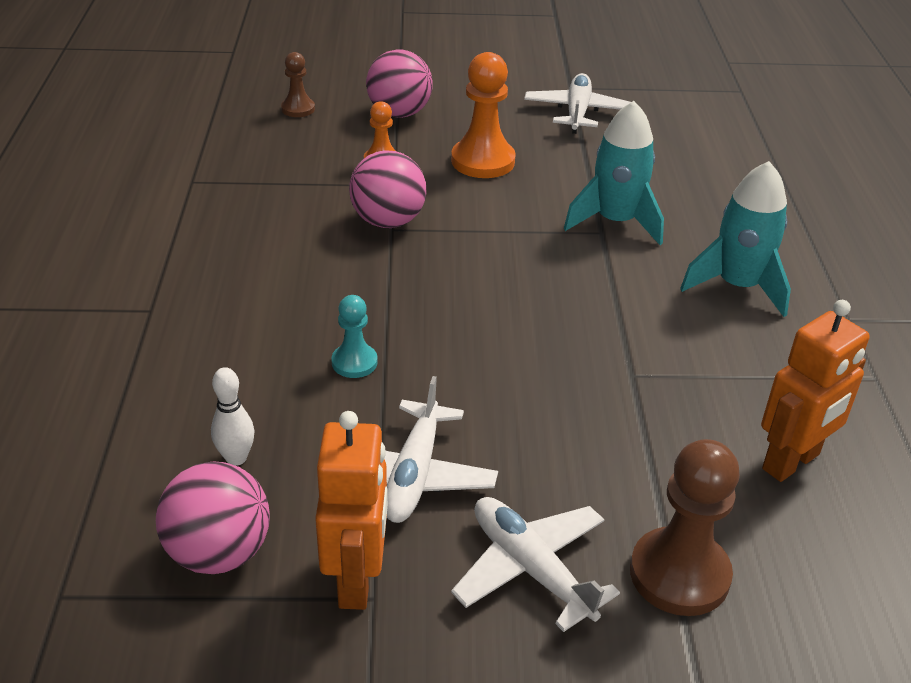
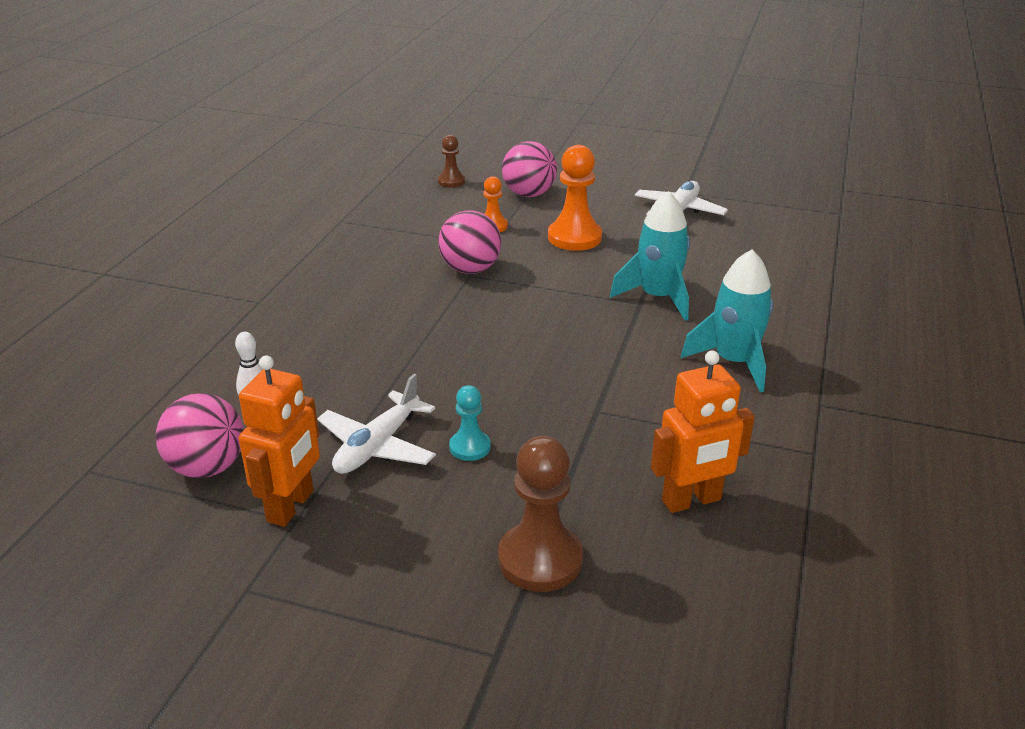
camera: 20 degrees right, 5 degrees down
(354, 362) = (382, 362): turquoise pawn -> turquoise pawn (470, 447)
(531, 569) = (424, 529): white plane -> none

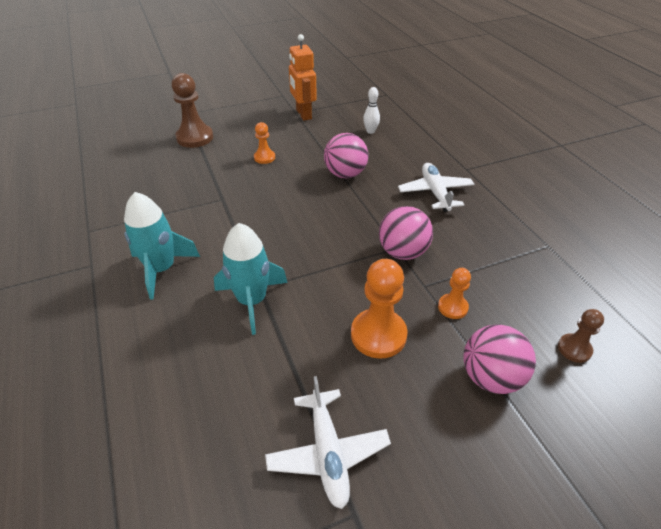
camera: 140 degrees right, 10 degrees up
(207, 467) = (351, 110): pink ball -> pink ball (345, 174)
(378, 446) = (302, 142): white plane -> white plane (435, 193)
(470, 447) = (264, 157): turquoise pawn -> orange pawn
(691, 501) = (145, 181): orange robot -> none

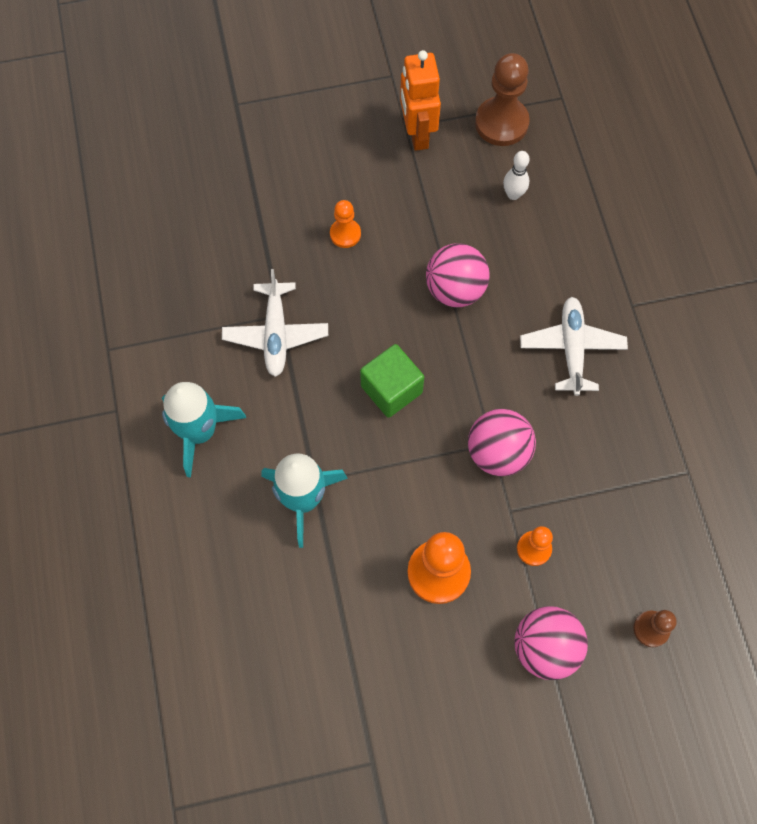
camera: 10 degrees right, 25 degrees up
(195, 138) = (247, 170): brown pawn -> brown pawn (501, 123)
(312, 227) = (391, 389): none -> green cube
(328, 452) = (358, 700): white plane -> white plane (276, 334)

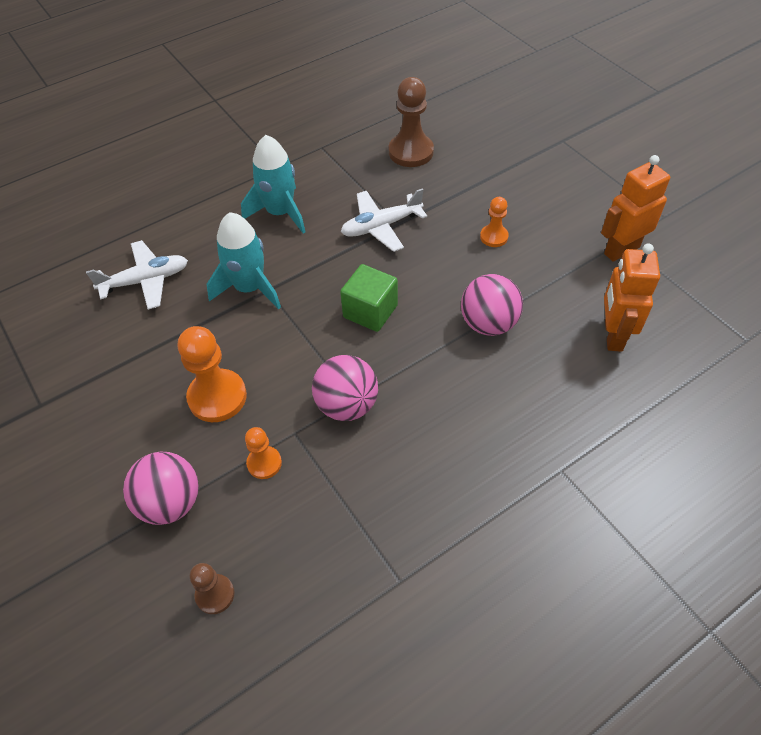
camera: 70 degrees right, 15 degrees down
(501, 123) = (680, 303): brown pawn -> brown pawn (411, 152)
(513, 194) = (612, 335): white bowling pin -> orange robot
(572, 349) = (481, 431): white plane -> white plane (145, 281)

